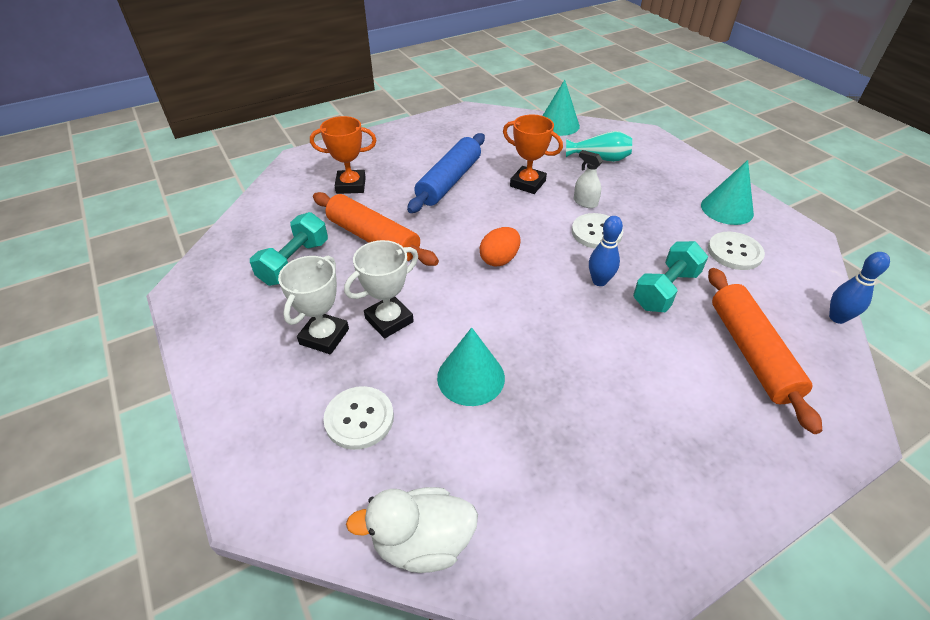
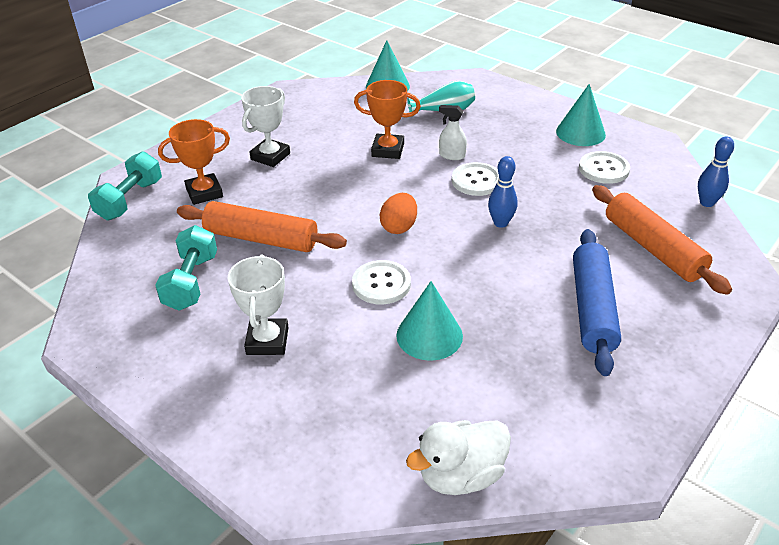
camera: 20 degrees left, 5 degrees down
(359, 419) = (346, 400): white button -> white button (381, 284)
(389, 320) = (323, 308): white trophy -> white trophy (270, 156)
(449, 181) = (307, 165): blue rolling pin -> blue rolling pin (592, 308)
(665, 290) = (561, 216): turquoise dumbbell -> turquoise dumbbell (130, 200)

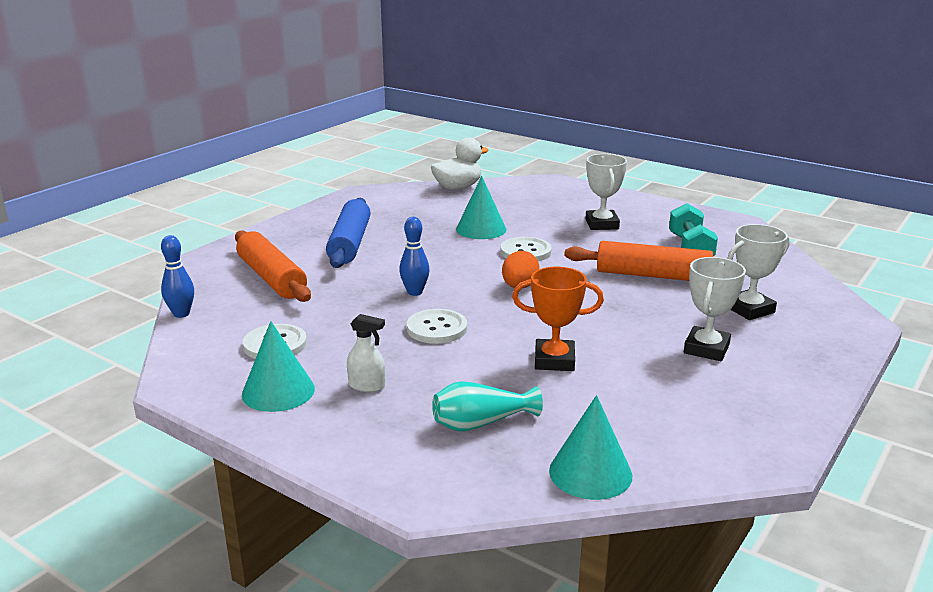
camera: 175 degrees right, 15 degrees down
(130, 200) = (824, 301): turquoise dumbbell -> none
(204, 193) = (749, 309): orange trophy -> white trophy
(452, 155) = (467, 356): white spray bottle -> white spray bottle (367, 386)

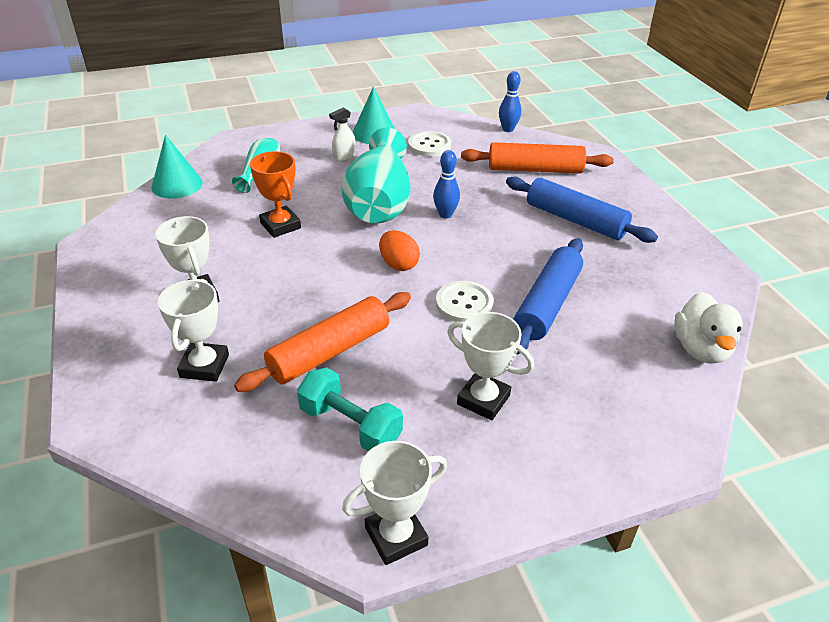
camera: 125 degrees right, 15 degrees up
(437, 328) = (379, 202): white button -> turquoise vase
(481, 229) = (547, 304): turquoise cone -> blue rolling pin
(554, 360) = (280, 225): orange trophy -> orange trophy turned 75 degrees counterclockwise
(722, 219) = (396, 536): none -> white trophy

